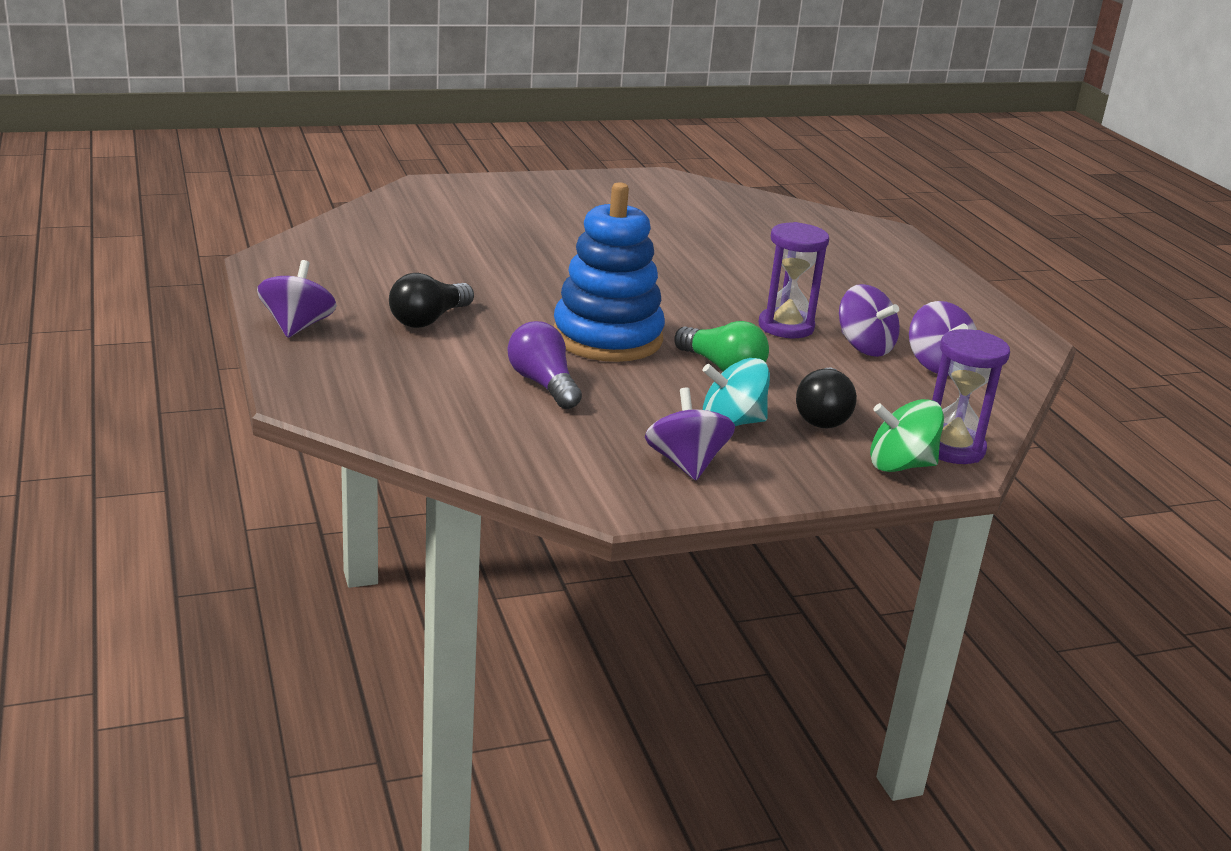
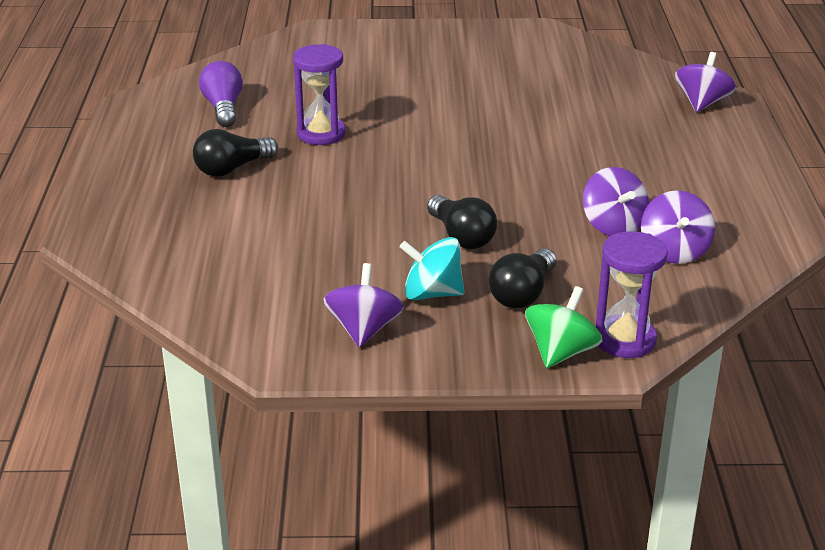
camera: 20 degrees right, 5 degrees up
(297, 326) = (121, 168): purple spinning top -> purple spinning top (702, 103)
(543, 384) = (290, 240): purple light bulb -> purple light bulb (223, 108)
(607, 338) = (376, 198): blue stacking toy -> none
(722, 367) = (461, 237): green light bulb -> black light bulb
(786, 327) = (551, 199): purple hourglass -> purple hourglass (321, 134)
(900, 465) = (561, 352): green spinning top -> green spinning top turned 105 degrees clockwise

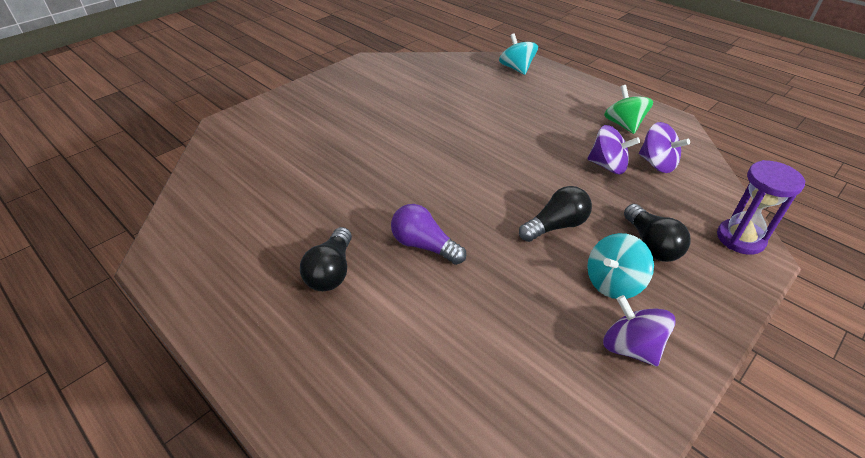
camera: 45 degrees left, 10 degrees up
(223, 108) = (245, 222): purple light bulb -> purple light bulb (424, 245)
(321, 134) = (350, 202): purple hourglass -> none
(461, 237) = (556, 226): black light bulb -> black light bulb turned 45 degrees counterclockwise
(561, 352) = (735, 272): green spinning top -> green spinning top (623, 125)
(702, 103) = (516, 68): purple spinning top -> turquoise spinning top

